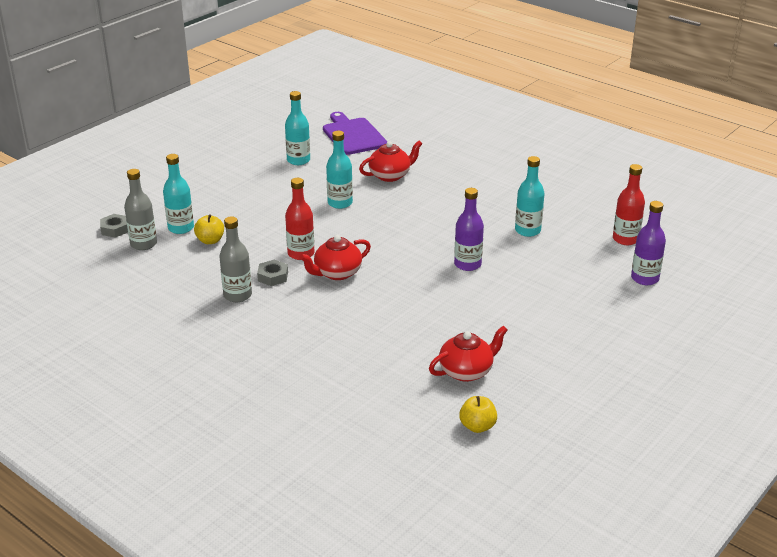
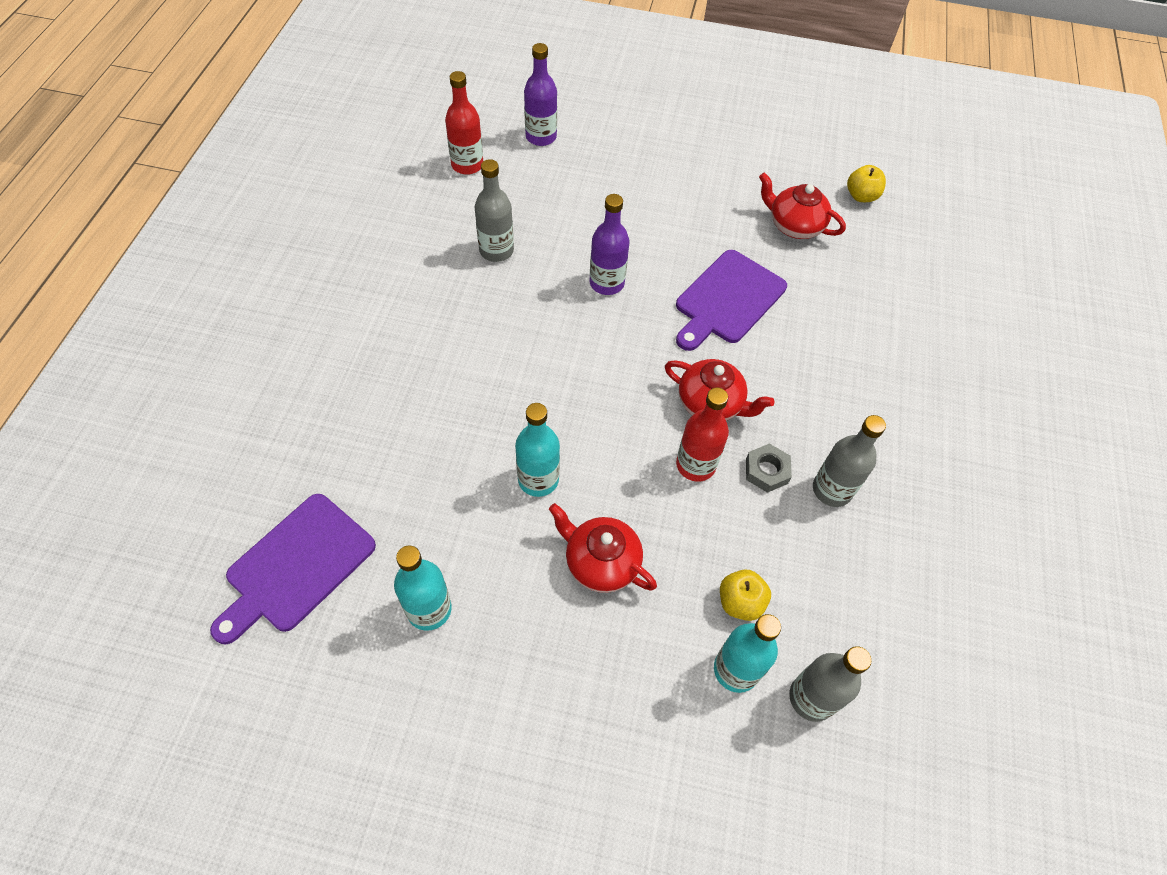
camera: 120 degrees left, 25 degrees up
(115, 229) = (805, 780): grey nut -> none
(390, 175) = (421, 449): red teapot -> red teapot (600, 562)
(414, 309) = (728, 300): none -> purple cutting board
(527, 231) = (496, 250): turquoise bottle -> grey bottle

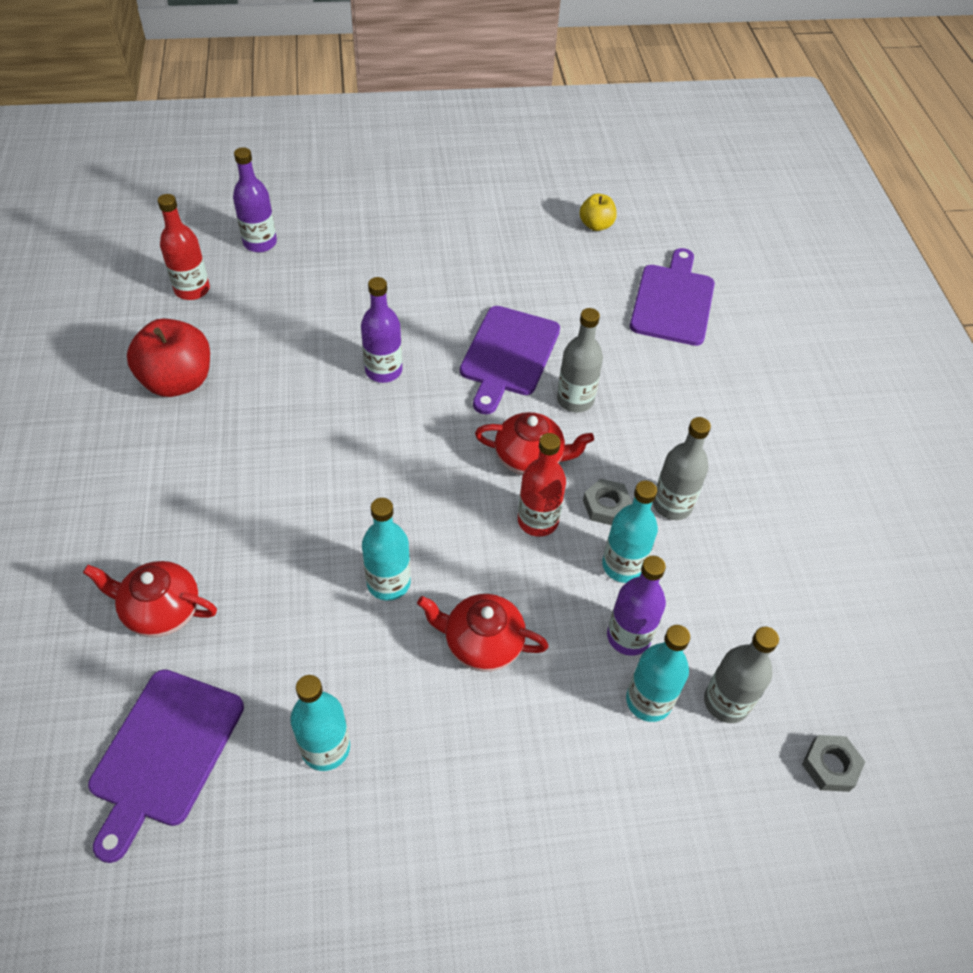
camera: 20 degrees left, 5 degrees down
(425, 244) = (178, 381): none -> red apple
(496, 250) = (257, 368): grey bottle -> grey bottle (575, 400)
(740, 602) = (628, 636): yellow apple -> purple bottle
(760, 533) = (623, 565): none -> turquoise bottle
(794, 226) = (544, 268): red teapot -> red teapot (161, 610)
(893, 797) = (830, 766): none -> grey nut
(910, 290) = (673, 301): none -> purple cutting board

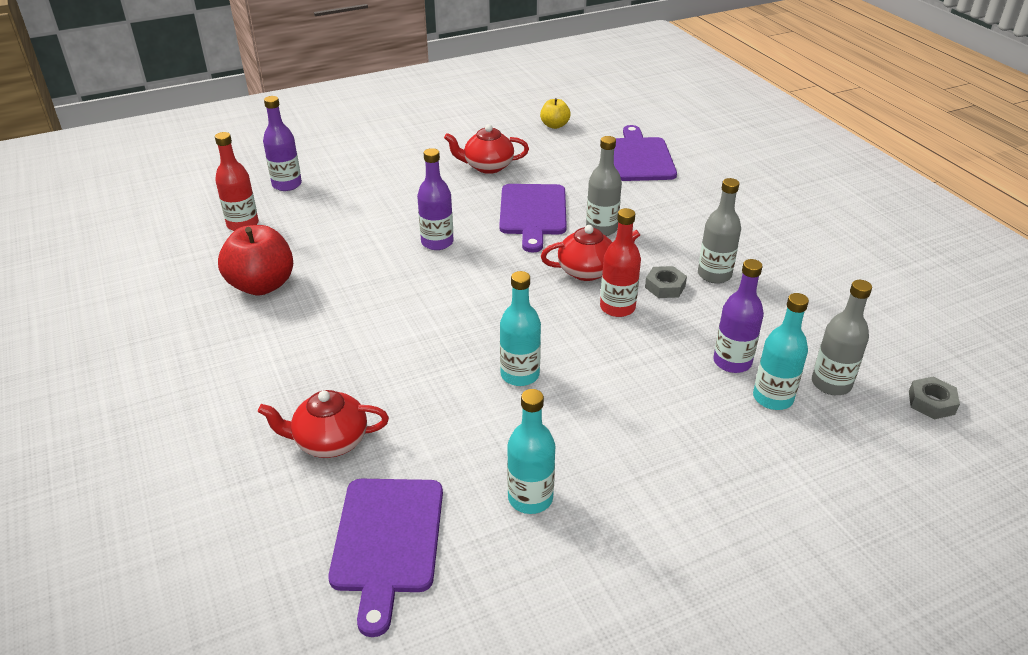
camera: 15 degrees left, 15 degrees down
(482, 643) = (620, 395): red teapot -> red teapot (487, 166)
(623, 565) = (700, 320): turquoise bottle -> none

